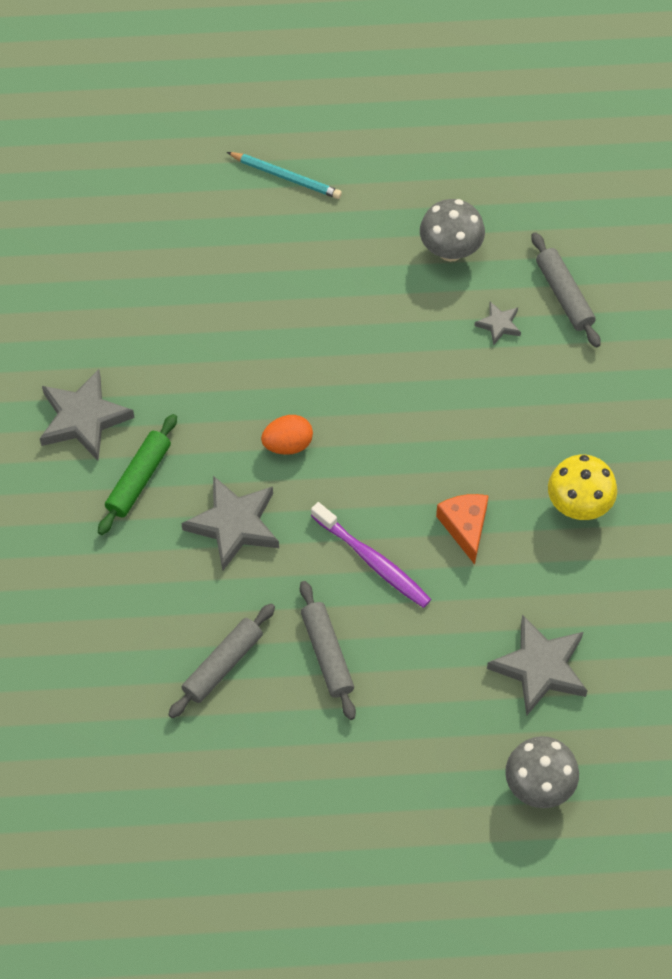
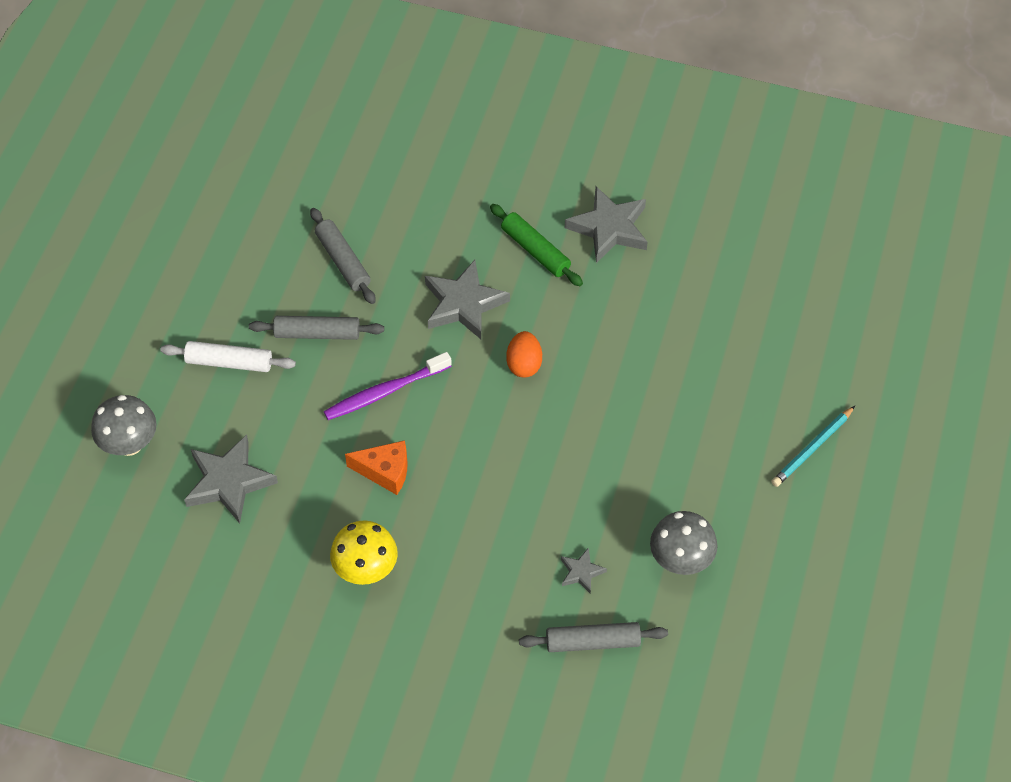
camera: 110 degrees right, 5 degrees down
(398, 728) = (229, 362): none -> white rolling pin

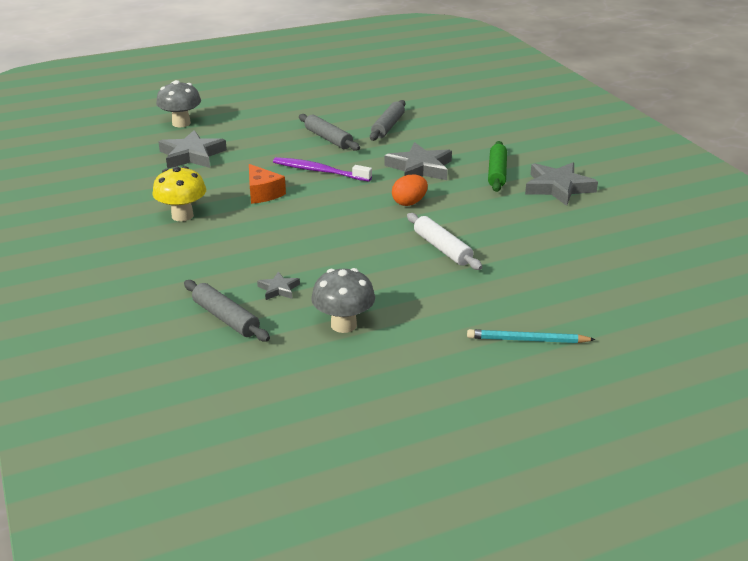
camera: 50 degrees right, 25 degrees down
(229, 362) = (272, 126): white rolling pin -> white rolling pin (442, 248)

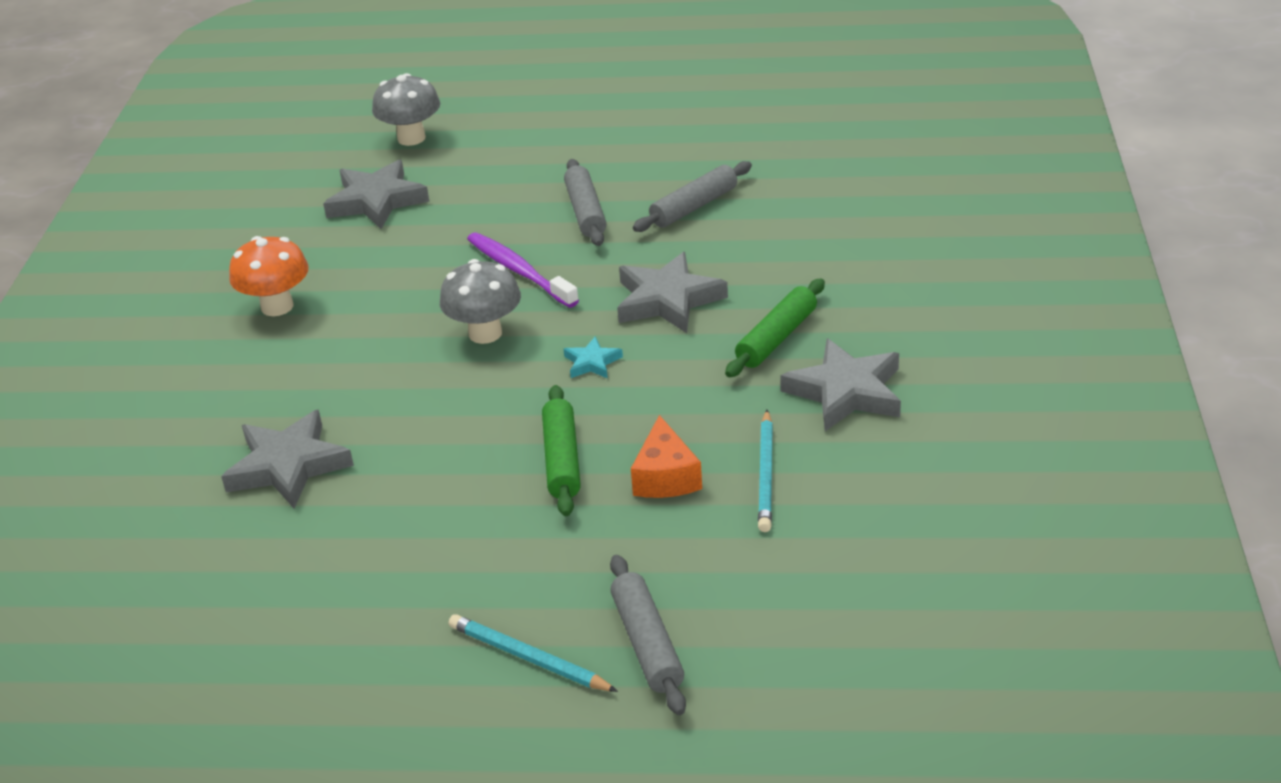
camera: 30 degrees right, 5 degrees up
(182, 216) = (277, 306): yellow mushroom -> orange mushroom
(226, 318) = (187, 493): grey rolling pin -> grey rolling pin (647, 643)
(263, 193) = (409, 293): orange cheese -> orange cheese (665, 476)
(278, 289) = (288, 465): grey star -> grey star, size x2.01
(343, 325) = (315, 551): grey mushroom -> grey mushroom (485, 333)
(409, 203) = (592, 362): orange egg -> turquoise star
(442, 248) = (562, 459): white rolling pin -> green rolling pin
(558, 230) = (766, 474): none -> turquoise pencil

